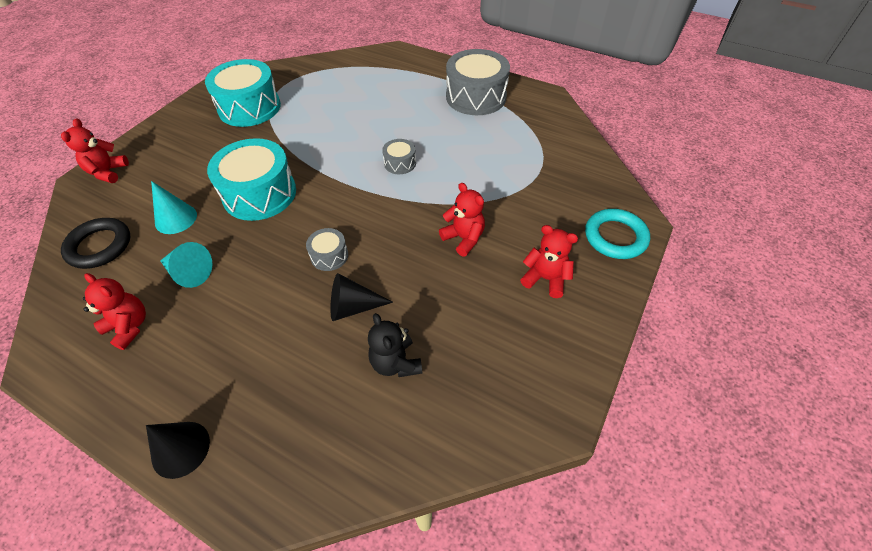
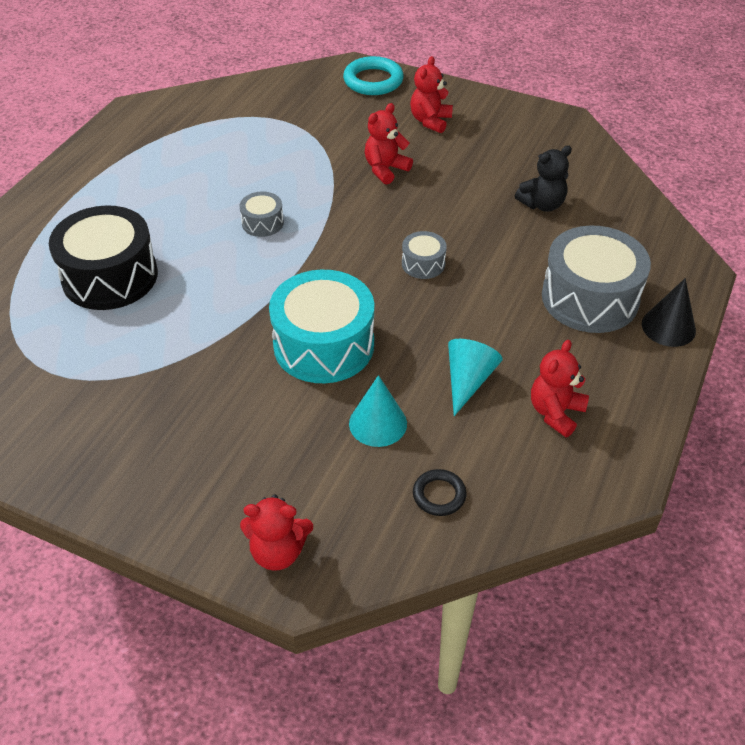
camera: 95 degrees left, 5 degrees down
(99, 246) = (439, 495): black ring -> black ring, size x0.58
(249, 107) = (111, 403): turquoise drum -> none
(353, 307) = (488, 237): black cone -> none
(358, 99) = (110, 276): none -> black drum
(476, 97) = (126, 165): grey drum -> grey drum (590, 298)

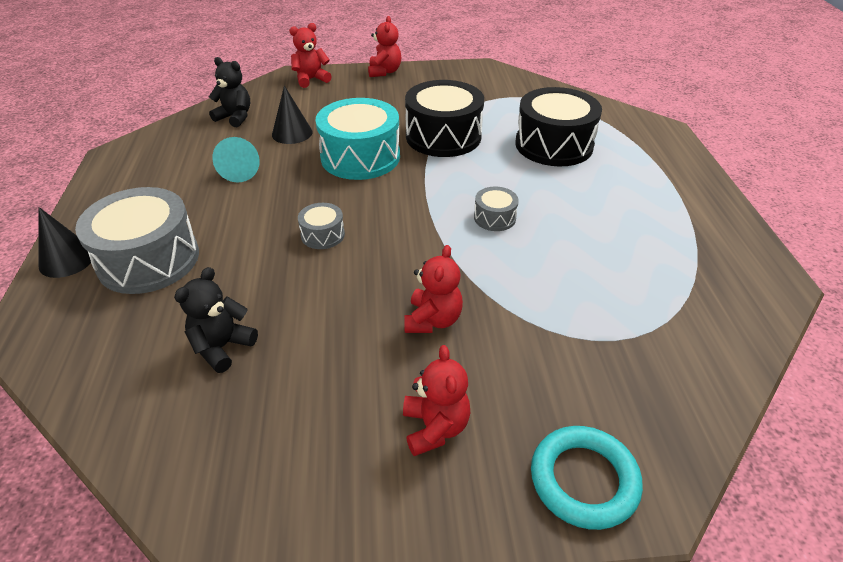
camera: 150 degrees right, 5 degrees down
(207, 338) = (443, 136): none -> black drum
(378, 423) = (292, 133): turquoise cone -> black cone
(439, 495) = (235, 117): black ring -> black teddy bear
(555, 413) = (168, 172): red teddy bear -> red teddy bear (384, 72)

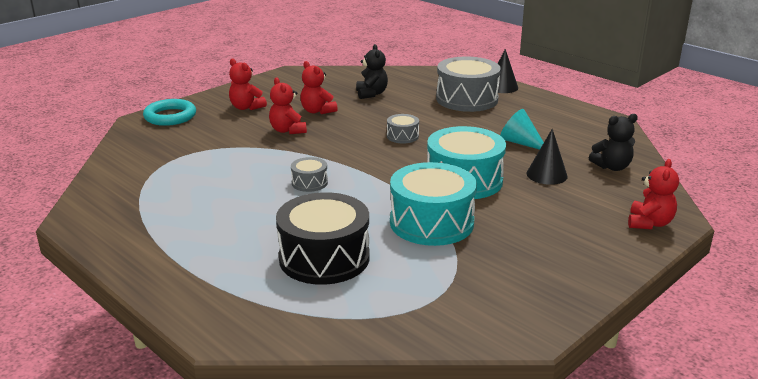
camera: 140 degrees right, 15 degrees down
(384, 72) = (612, 267): red teddy bear -> red teddy bear (317, 111)
(443, 136) = (431, 222): black drum -> turquoise drum

